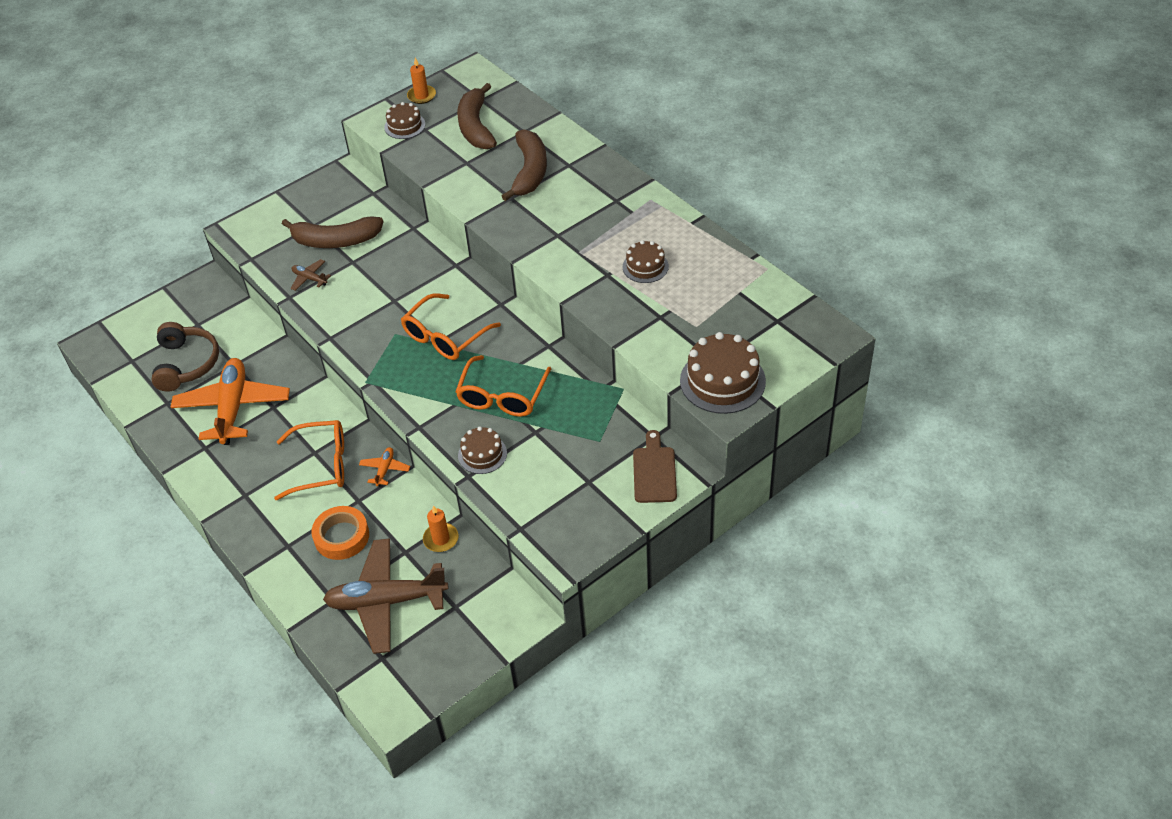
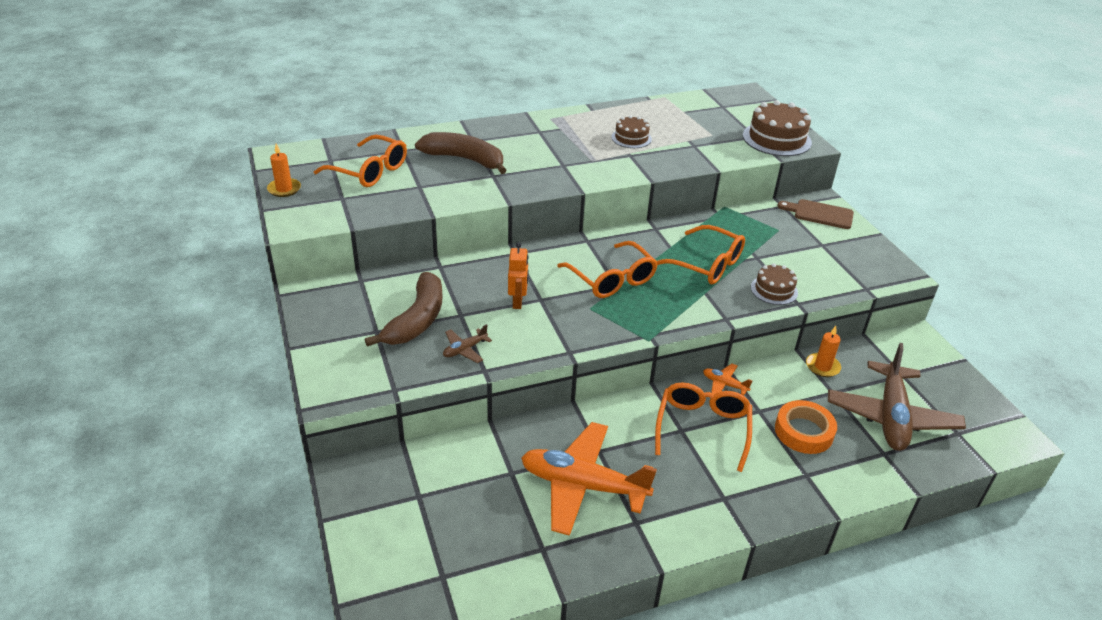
camera: 75 degrees left, 10 degrees down
(186, 364) = (483, 518): brown headphones -> none
(384, 288) = (518, 302): none -> orange robot
(404, 126) = (323, 208): brown cake -> none
(476, 127) = (369, 171): brown banana -> orange glasses

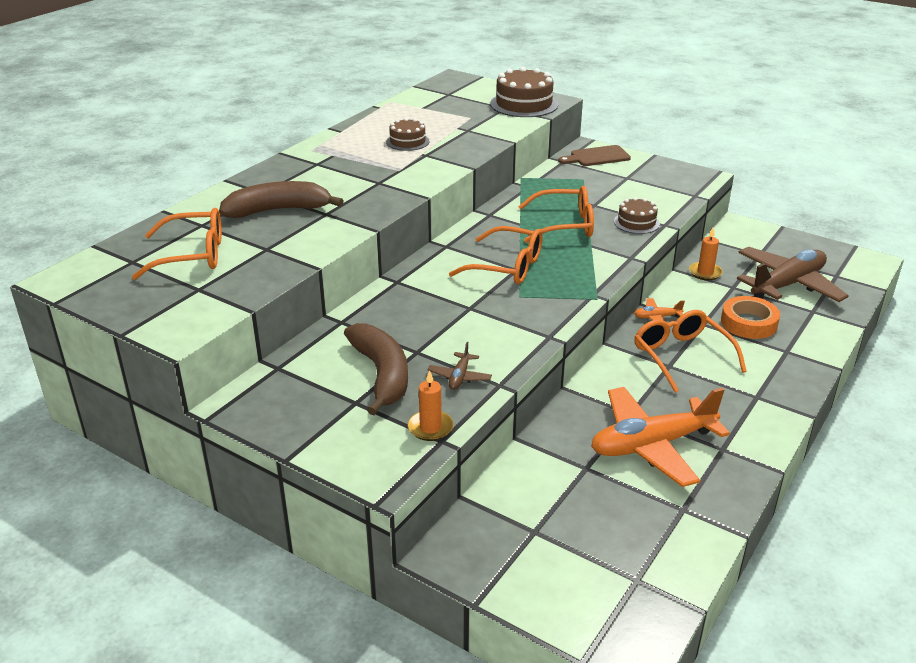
camera: 35 degrees left, 5 degrees down
(284, 189) = (118, 306): orange candle -> orange candle (430, 428)
(518, 302) = (453, 318): orange robot -> none
(891, 416) = (787, 285): brown plane -> brown plane turned 105 degrees counterclockwise

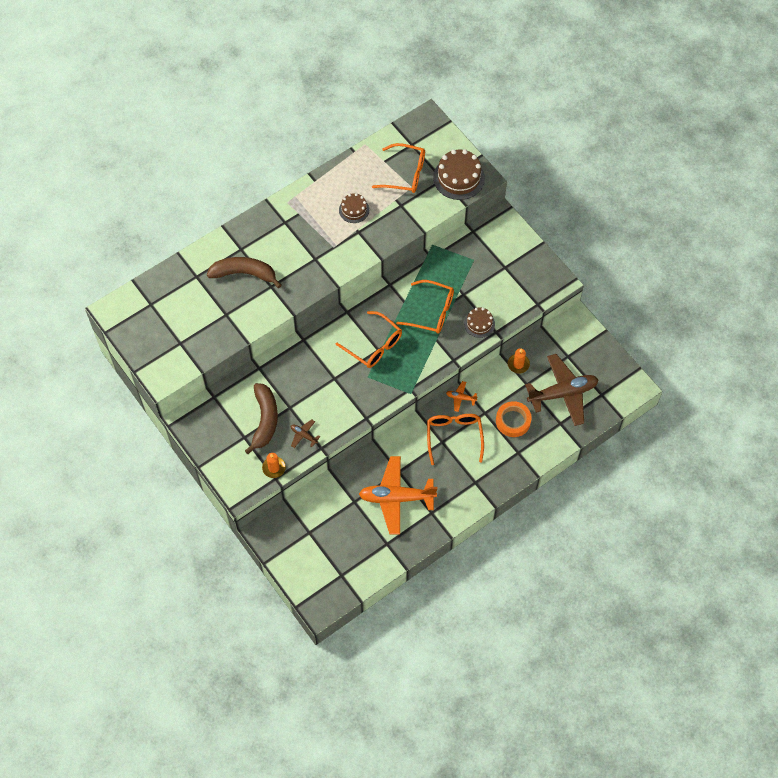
camera: 20 degrees right, 30 degrees up
(192, 255) = (184, 308): orange glasses -> orange glasses (405, 174)
(459, 377) = (303, 435): brown plane -> brown plane turned 90 degrees clockwise
(597, 157) = (500, 233): brown cutting board -> none

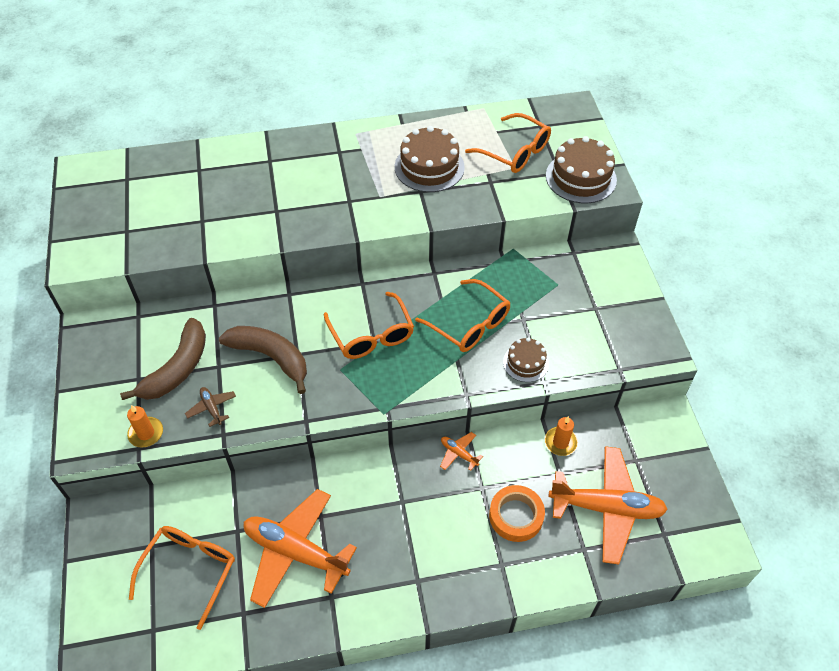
camera: 25 degrees right, 10 degrees down
(244, 274) = (255, 186): brown banana -> brown banana (271, 357)
(354, 210) = (429, 167): brown cake -> brown cake, size x1.71
(454, 436) = (422, 501): orange glasses -> orange glasses (190, 570)
(562, 393) = (606, 508): brown plane -> orange plane

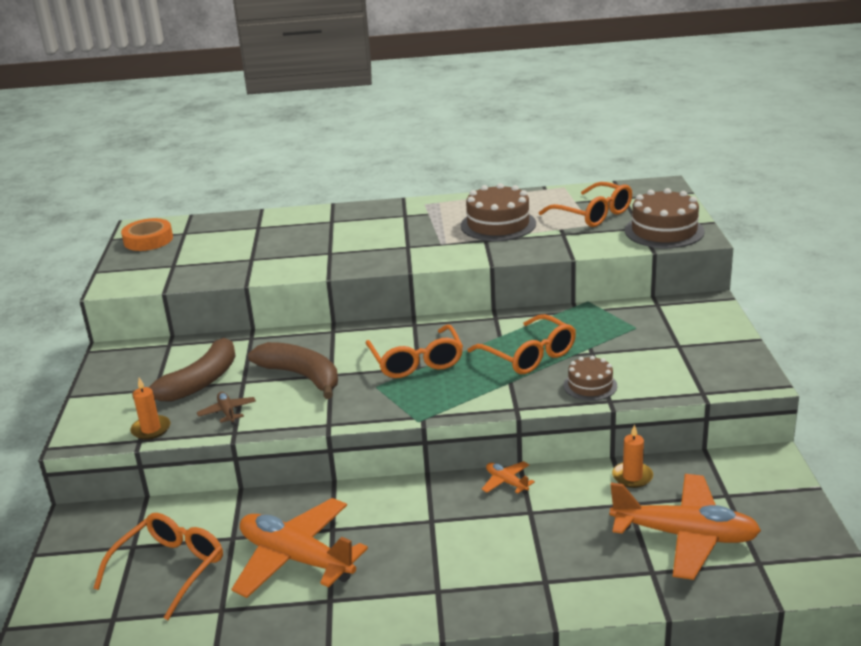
camera: 10 degrees right, 25 degrees down
(516, 516) = (569, 538): orange tape -> orange tape (148, 240)

